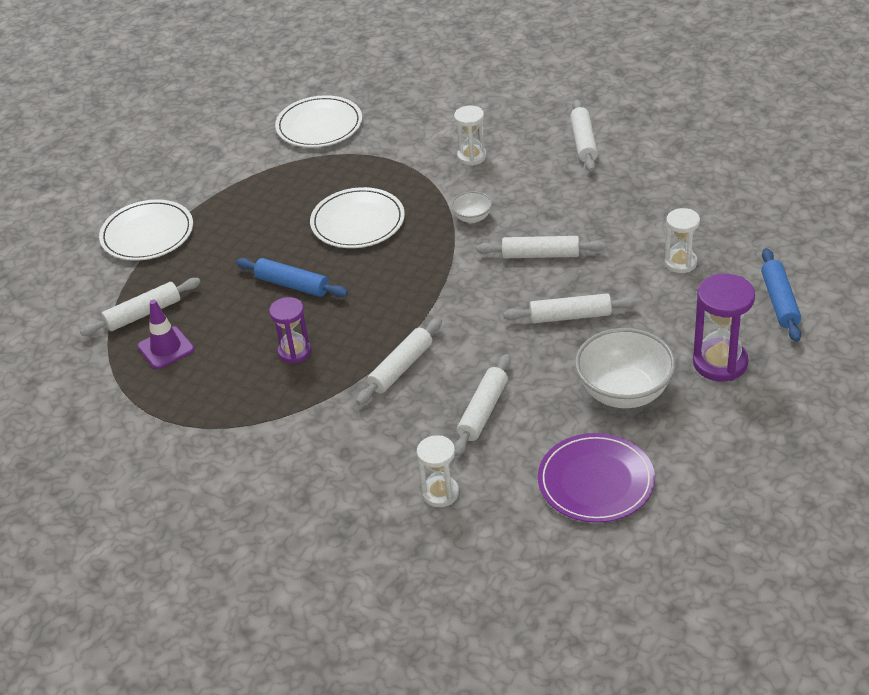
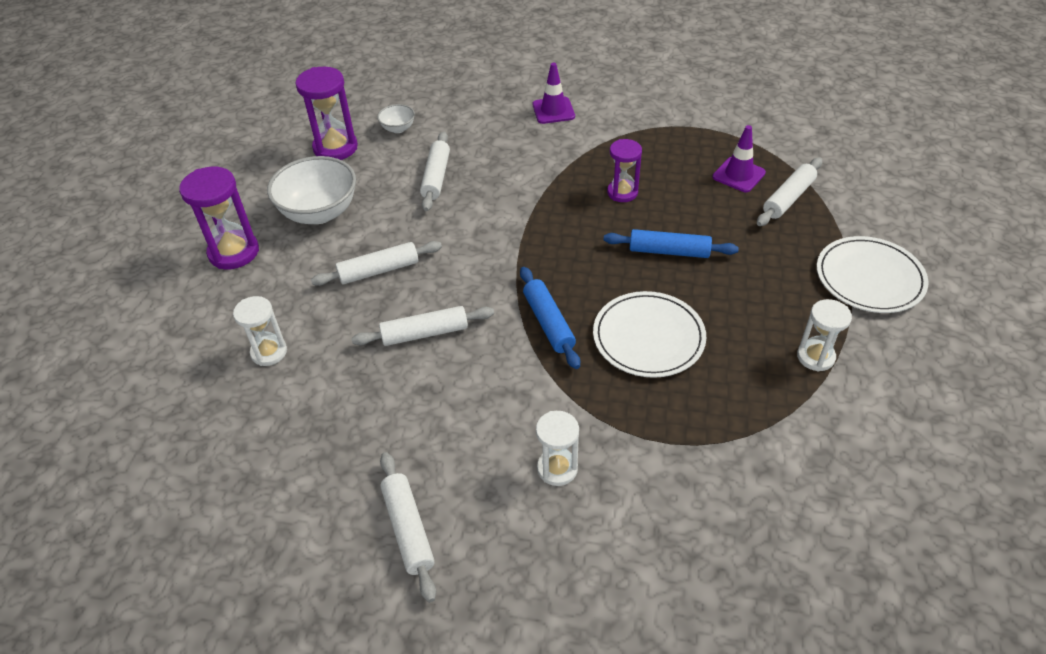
camera: 160 degrees right, 5 degrees up
(304, 481) = (553, 110): none -> purple traffic cone
(319, 125) = (803, 488): white plate -> none
(401, 368) = (520, 197): white rolling pin -> none
(440, 493) = (449, 121): white hourglass -> white hourglass (815, 357)
(472, 218) = (518, 368): white bowl -> white bowl (398, 128)
(596, 481) = (335, 148): purple plate -> purple hourglass
(779, 301) = (167, 325): blue rolling pin -> blue rolling pin (548, 323)

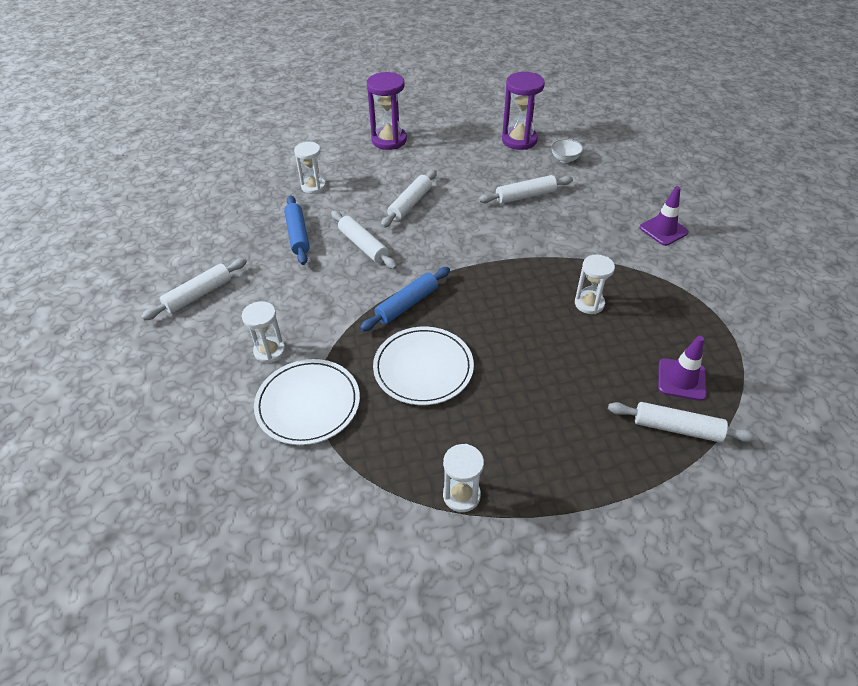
camera: 65 degrees right, 0 degrees up
(319, 212) = (448, 158): white bowl -> none
(379, 270) = (410, 204): white rolling pin -> white rolling pin turned 75 degrees clockwise
(622, 192) = (589, 304): purple hourglass -> white hourglass
(669, 251) = (534, 354): blue rolling pin -> blue rolling pin (298, 235)
(869, 278) = (602, 525): white plate -> white plate (308, 404)

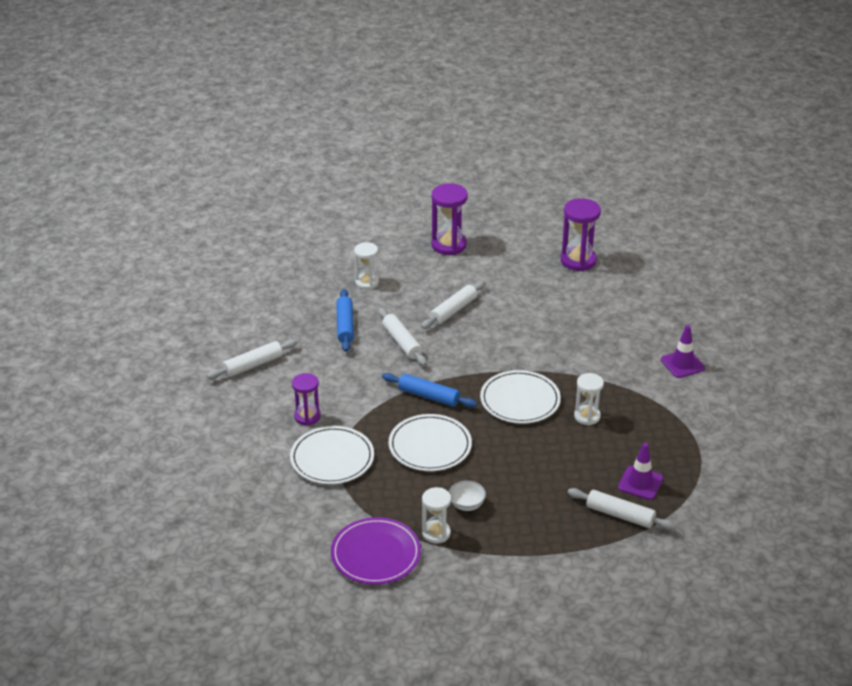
camera: 10 degrees right, 10 degrees down
(270, 351) = (307, 416): white hourglass -> purple hourglass
(389, 544) = (376, 554): none -> purple plate
(407, 304) = (428, 396): blue rolling pin -> blue rolling pin turned 60 degrees clockwise
(509, 294) = (520, 400): none -> white plate
(525, 196) = (564, 316): white rolling pin -> none
(565, 159) = (616, 285): white bowl -> white bowl (467, 505)

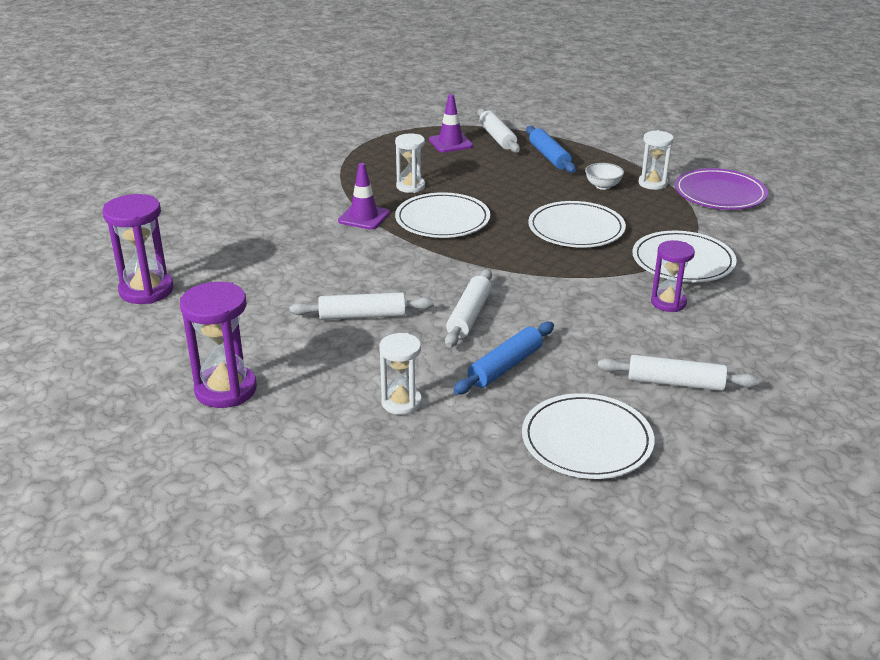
camera: 135 degrees left, 5 degrees down
(265, 313) = (587, 440): none -> white plate
(428, 396) = (519, 260): blue rolling pin -> blue rolling pin (549, 156)
(682, 364) = (266, 178): purple traffic cone -> purple traffic cone (364, 217)

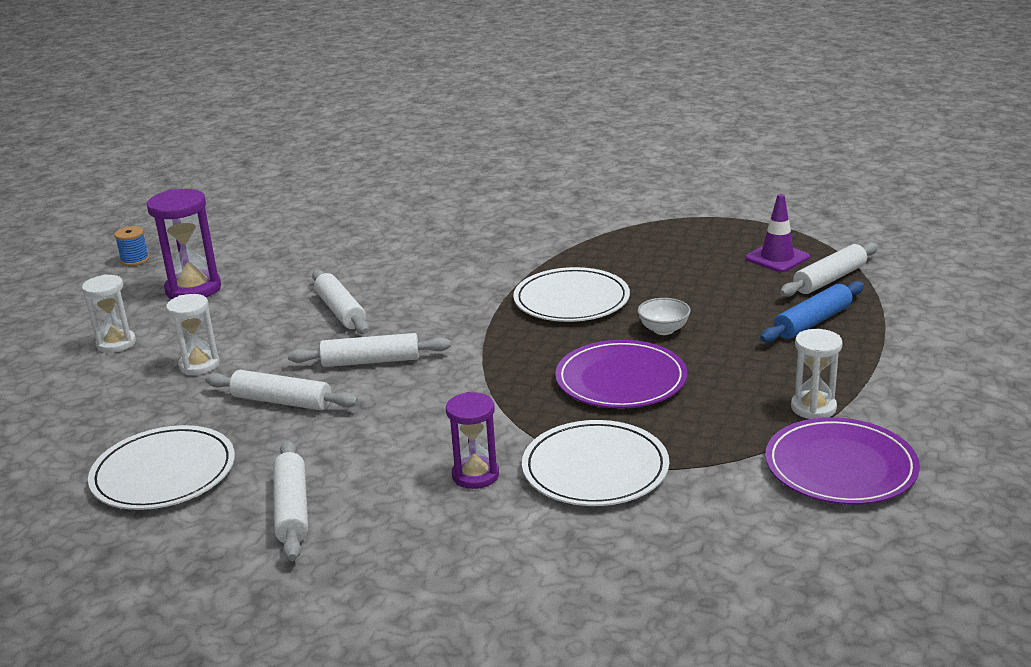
camera: 70 degrees right, 5 degrees down
(99, 422) = (135, 260): none -> blue spool
(146, 290) = (331, 217): purple hourglass -> none
(364, 217) = (540, 262): purple traffic cone -> none
(410, 186) = (635, 265): white hourglass -> white hourglass (116, 343)
(505, 366) = (282, 401): blue rolling pin -> white rolling pin
(576, 229) = (621, 380): white plate -> purple plate
(603, 186) = (764, 374): white bowl -> white bowl (663, 330)

